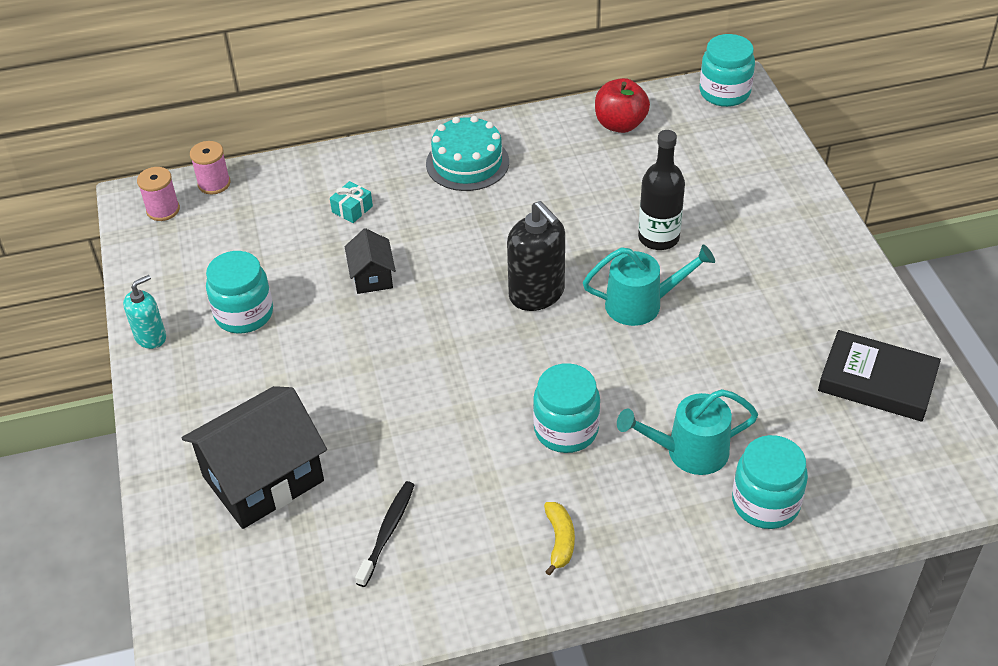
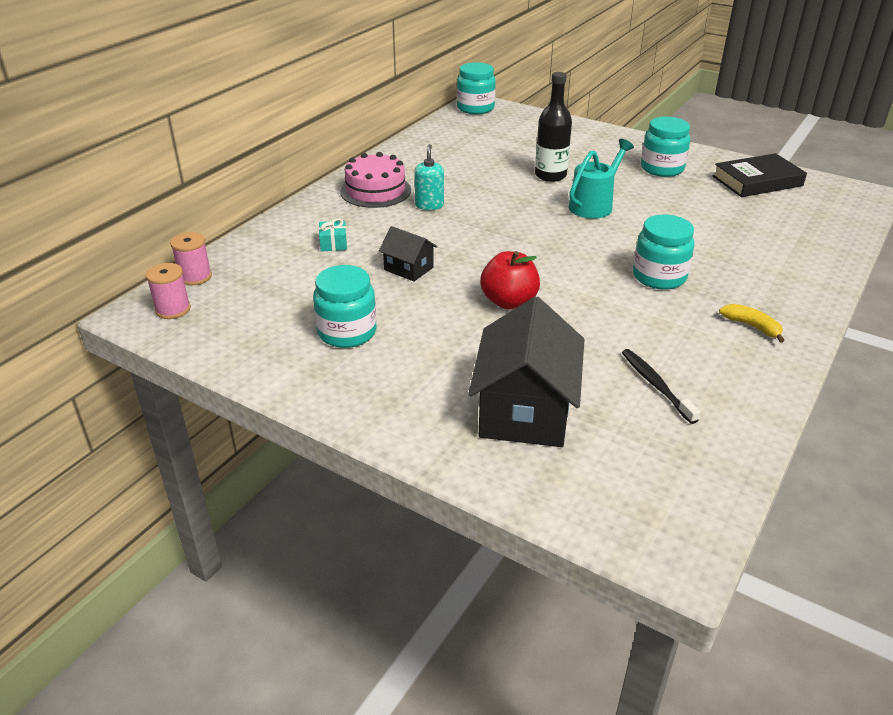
camera: 45 degrees left, 10 degrees down
(151, 337) = (290, 384): turquoise soap dispenser -> turquoise soap dispenser (429, 205)
(467, 163) = (375, 191): turquoise cake -> pink cake
(537, 294) = (528, 228): black soap dispenser -> none
(620, 124) = (441, 140): red apple -> red apple (509, 302)
(688, 452) = (734, 252): turquoise watering can -> none
(765, 503) = (807, 251): turquoise jar -> turquoise jar (662, 168)

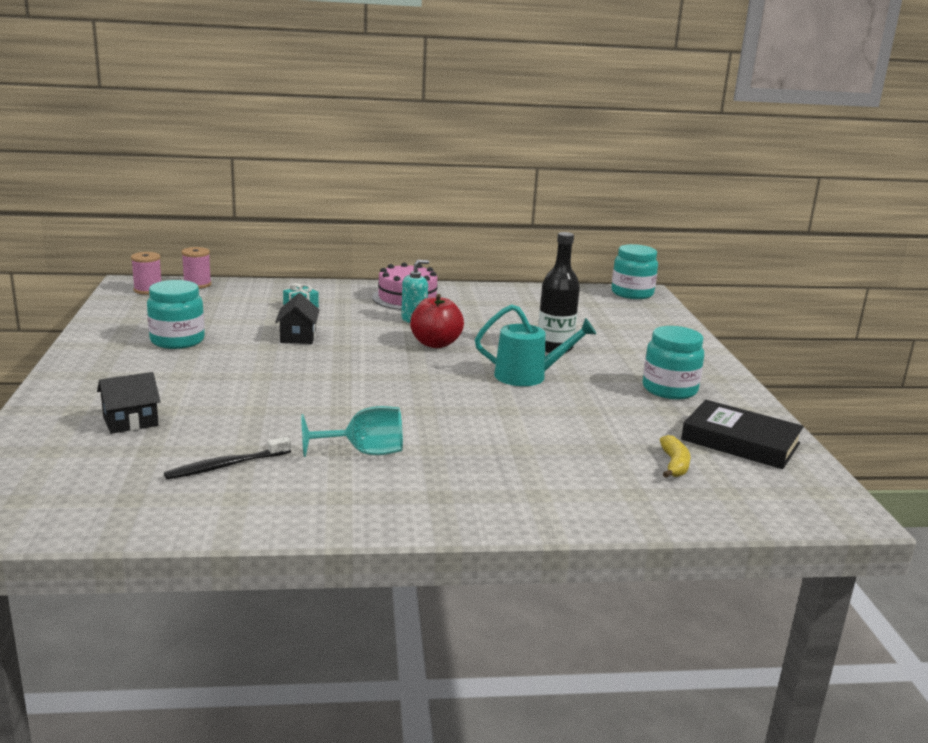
camera: 50 degrees right, 15 degrees down
(509, 302) = (294, 381): red apple -> red apple (435, 344)
(525, 410) = (130, 421): black house -> black house, size x0.50
(656, 385) = (226, 466): black toothbrush -> black toothbrush turned 150 degrees counterclockwise
(659, 277) = (430, 431): turquoise jar -> none
(676, 316) = (364, 452): none -> turquoise goblet
(752, 326) = (394, 493): yellow banana -> yellow banana (674, 464)

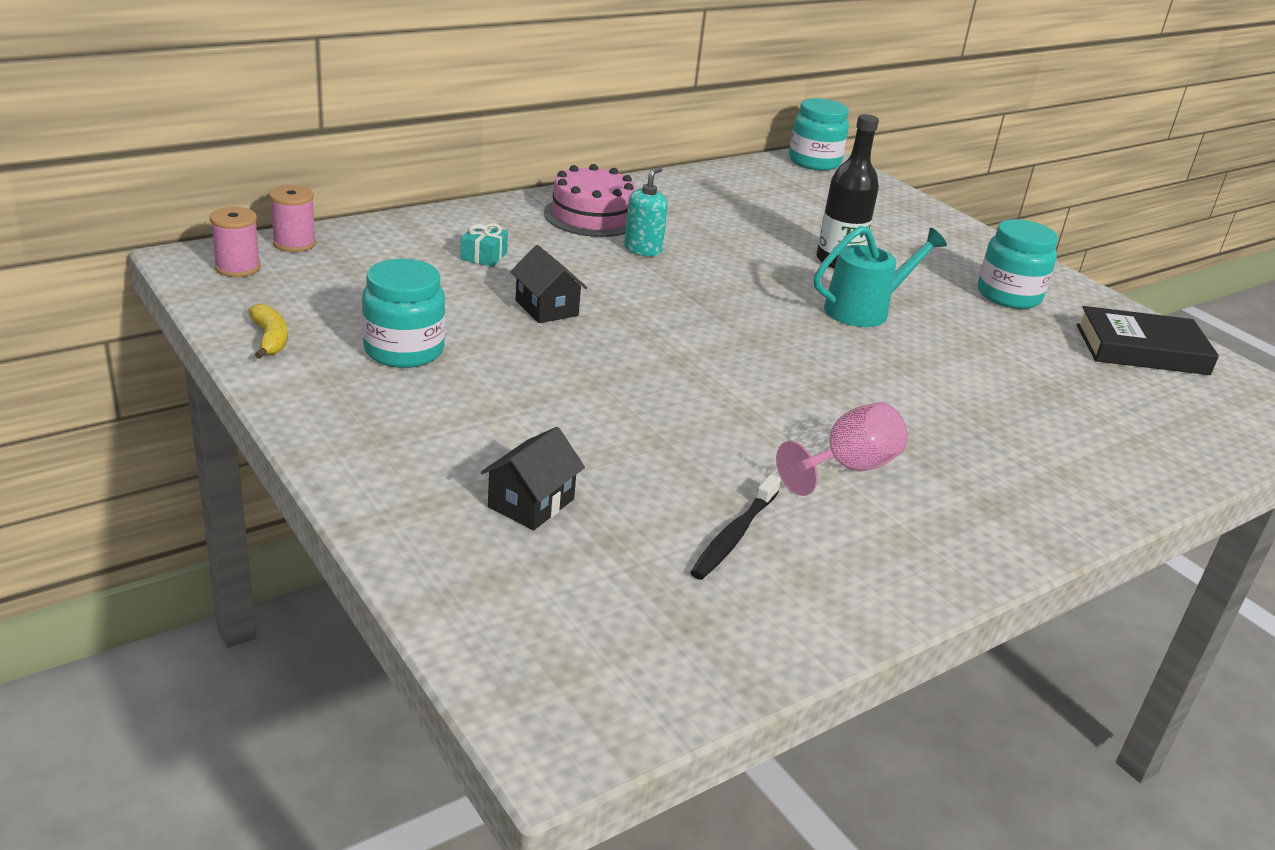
camera: 30 degrees left, 10 degrees up
(364, 452) = (848, 468): turquoise goblet -> pink goblet
(435, 344) = (714, 283): red apple -> none
(674, 464) = (1127, 396): yellow banana -> yellow banana (270, 339)

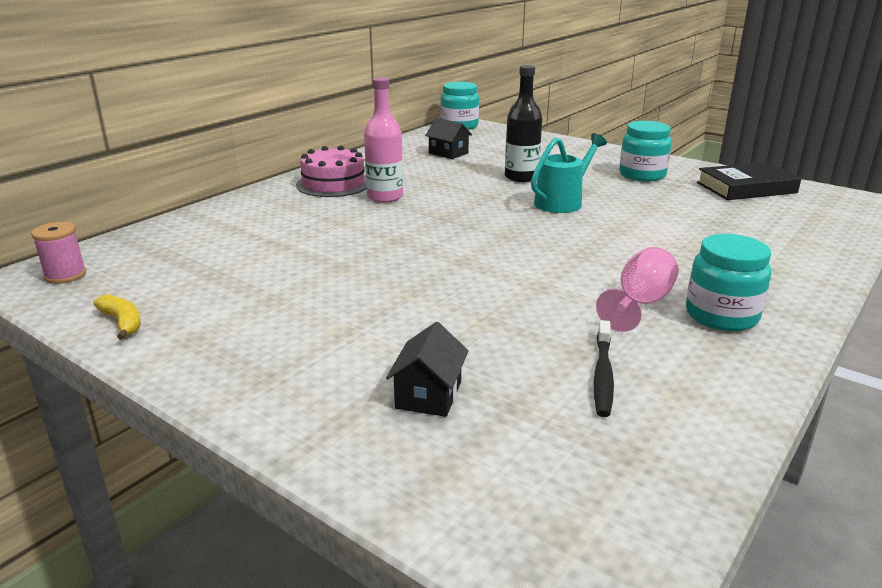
camera: 15 degrees left, 5 degrees down
(294, 243) = (107, 247): pink spool -> none
(404, 350) = (246, 304): turquoise jar -> turquoise jar (721, 316)
(484, 256) = (269, 225): turquoise gift -> none
(546, 308) = (341, 249): black house -> black house (448, 153)
(643, 249) = (385, 197): turquoise soap dispenser -> pink bottle

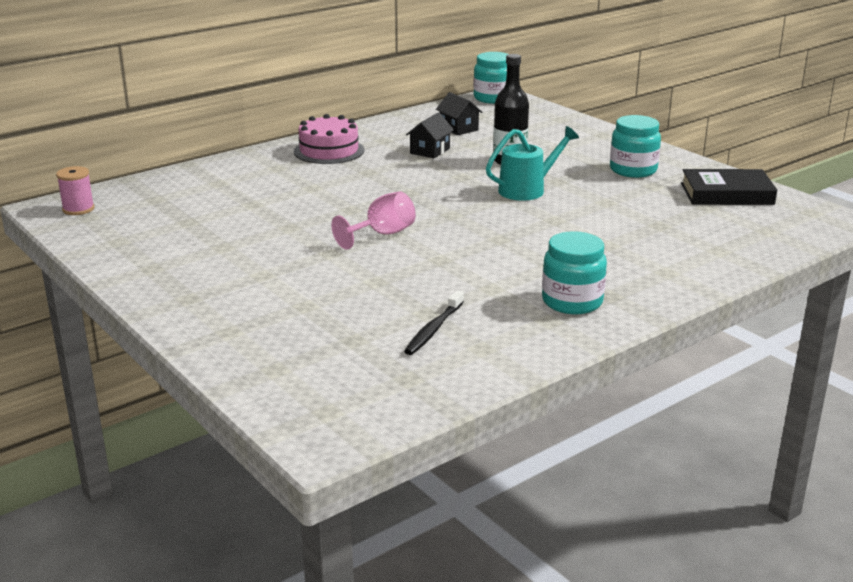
camera: 15 degrees right, 0 degrees up
(122, 322) = (107, 249): yellow banana -> none
(385, 197) = (367, 168): pink bottle -> none
(428, 395) = (296, 325): black house -> black house (430, 151)
(639, 304) = (512, 284): pink goblet -> pink goblet (382, 234)

